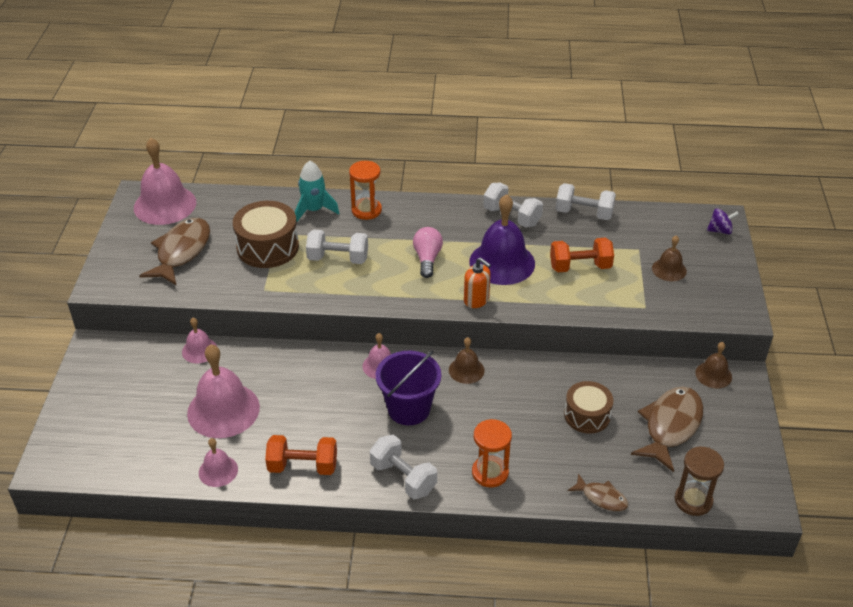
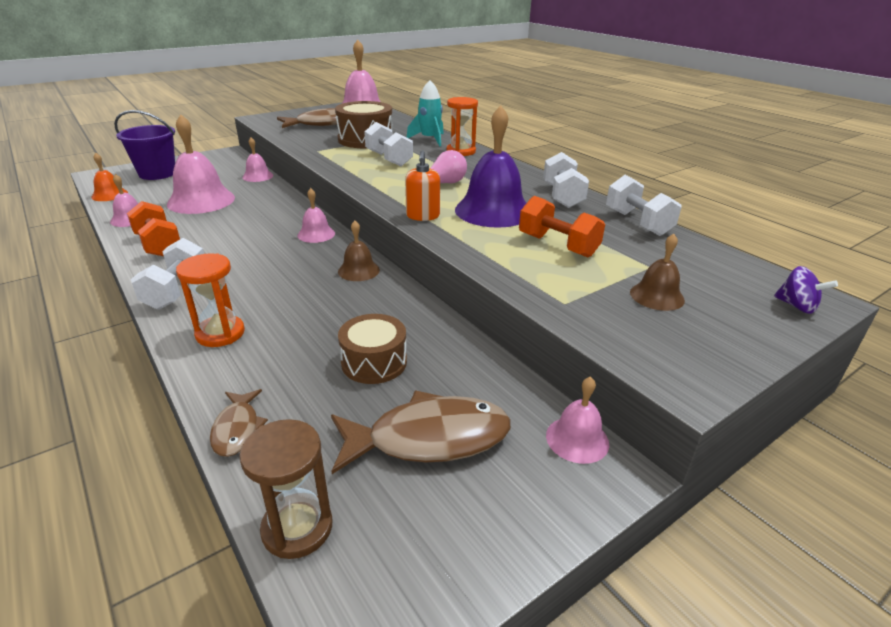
camera: 50 degrees right, 10 degrees down
(129, 471) = (109, 195): none -> orange bell
(409, 409) = (274, 263): purple bucket -> purple bucket (157, 173)
(713, 375) = (577, 439): brown bell -> pink bell

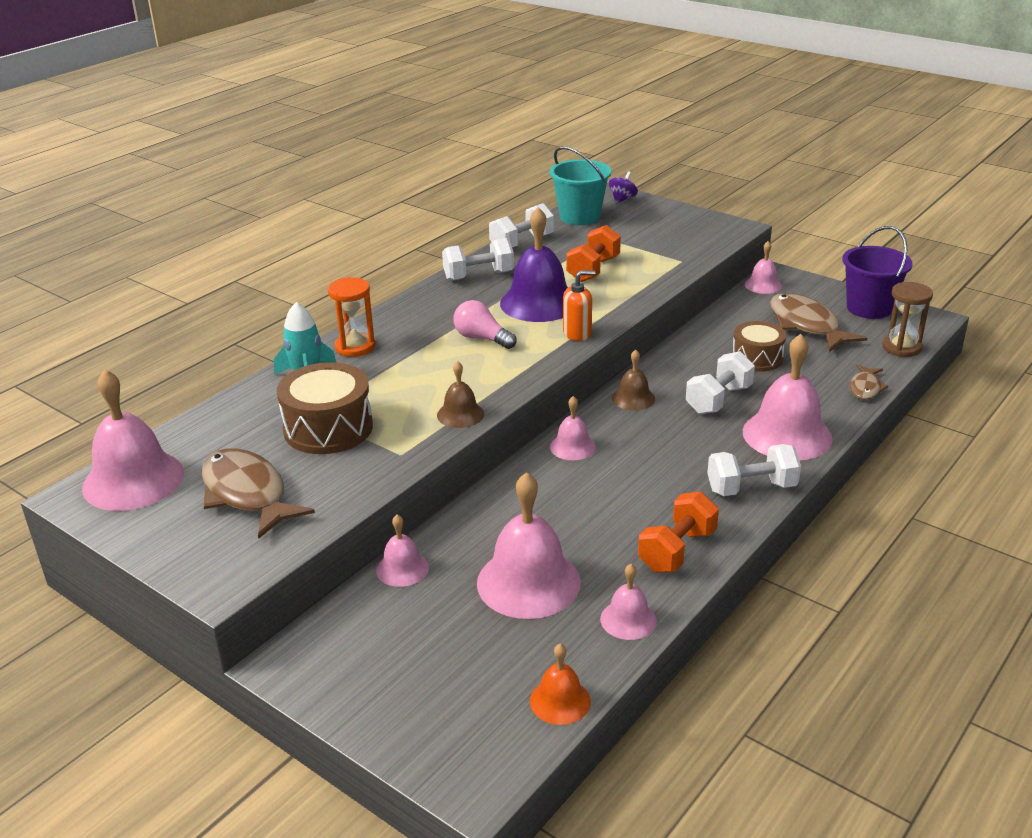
camera: 105 degrees left, 0 degrees up
(157, 173) = (438, 699): purple bucket -> purple bucket (869, 308)
(220, 333) = (787, 434): orange hourglass -> pink bell
(237, 429) = (865, 388): brown fish -> brown fish turned 135 degrees clockwise
(389, 159) = (411, 389): white dumbbell -> white dumbbell (718, 400)
(657, 296) = (645, 235): brown bell -> brown bell (460, 414)
(719, 264) = (579, 217): none -> turquoise bucket

